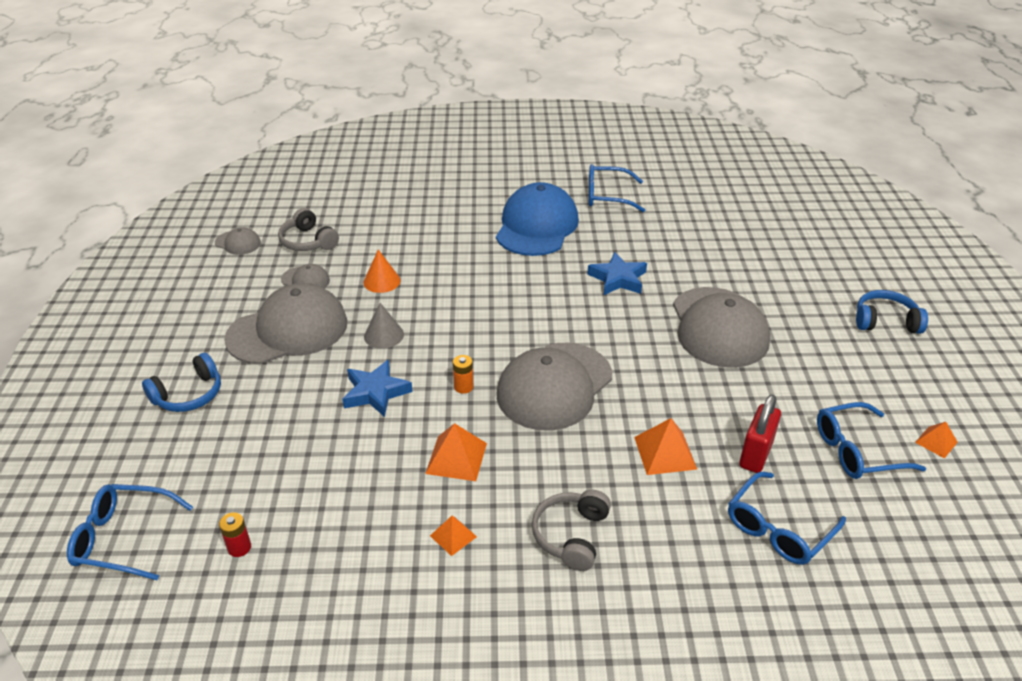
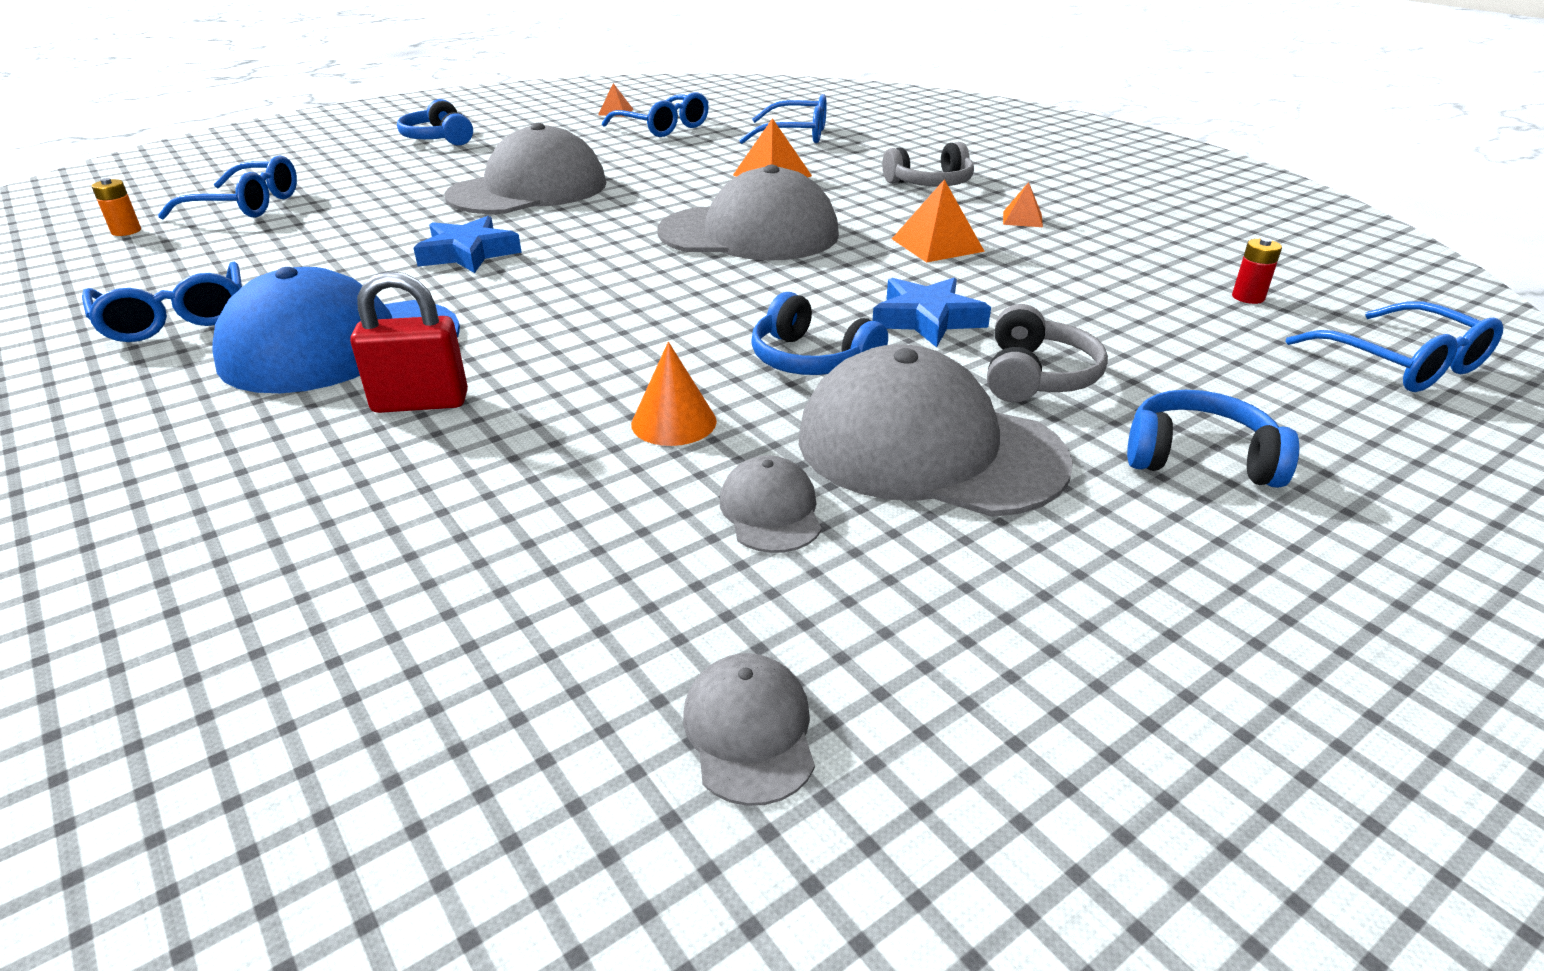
camera: 125 degrees left, 5 degrees down
(308, 241) = (622, 594): grey headphones -> grey headphones (1036, 376)
(384, 335) = (811, 360): grey cone -> blue headphones
(463, 387) = (828, 274): orange battery -> orange battery (126, 231)
(755, 455) = (721, 151): red padlock -> red padlock (420, 403)
(764, 228) = (246, 205): none -> blue glasses

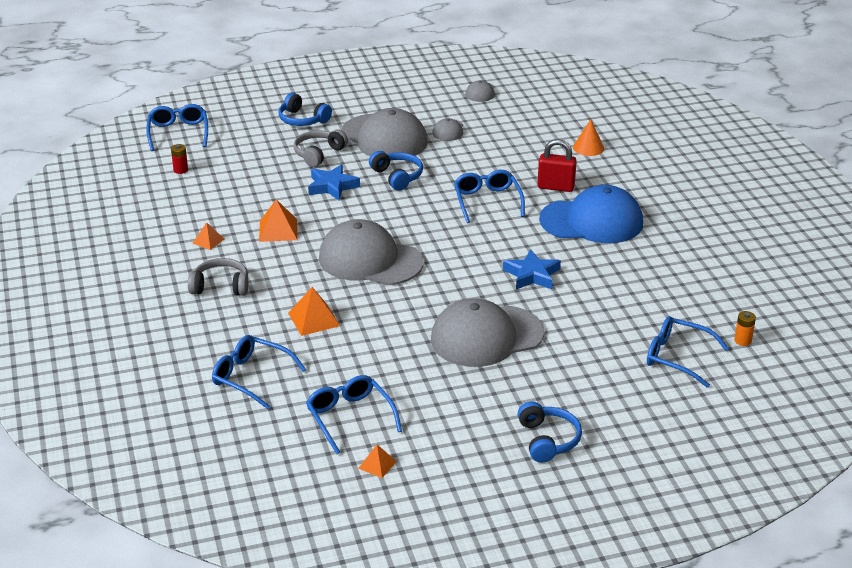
camera: 160 degrees left, 0 degrees up
(176, 318) = (674, 254): blue glasses -> blue glasses (487, 201)
(674, 422) = (464, 162): orange cone -> orange cone (588, 148)

